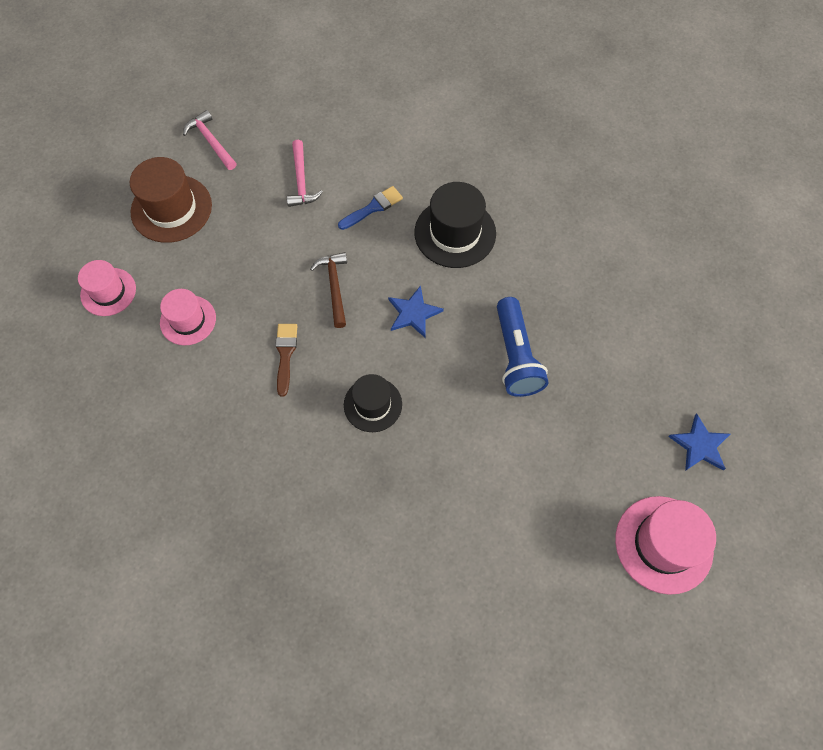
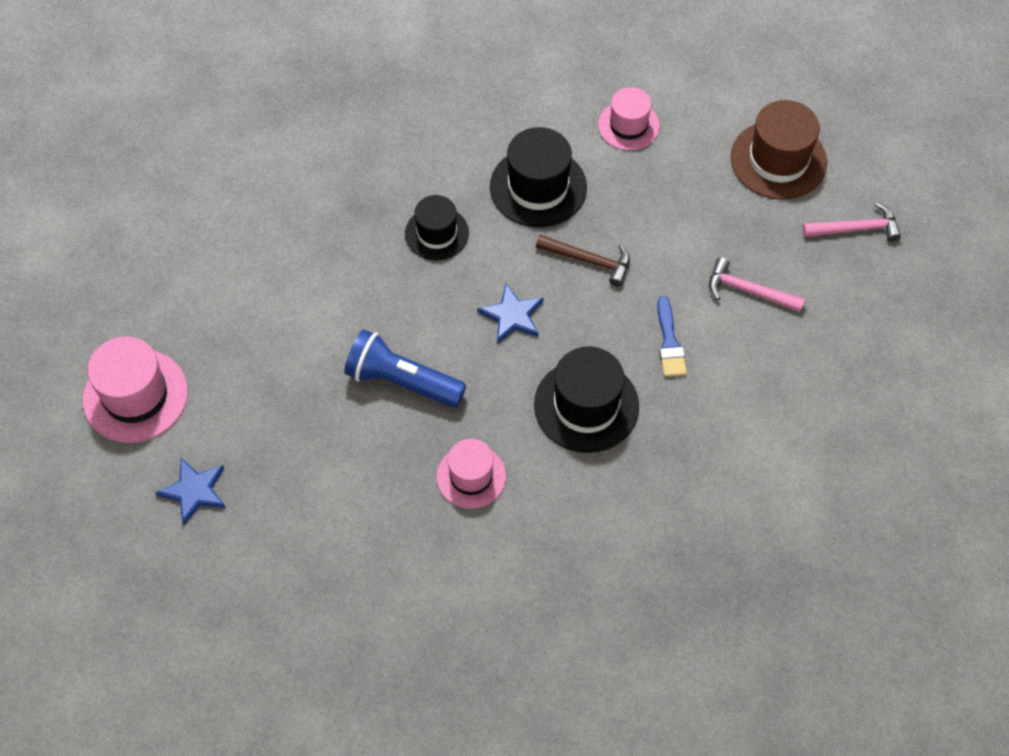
camera: 120 degrees right, 5 degrees down
(108, 292) = (702, 75): pink hat -> pink hat (471, 476)
(285, 354) = (538, 187): brown brush -> black hat

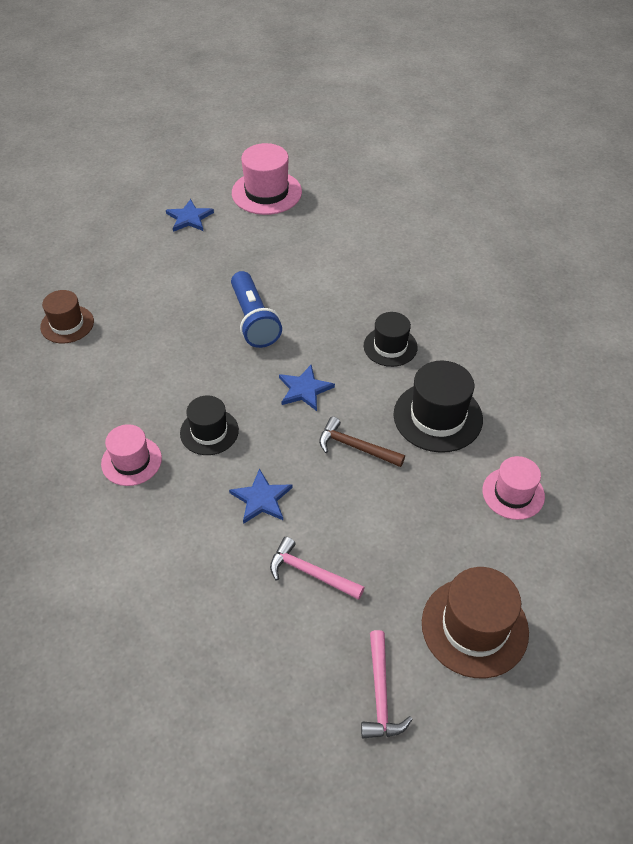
camera: 95 degrees right, 10 degrees down
(402, 381) = (254, 320): blue flashlight -> blue flashlight turned 135 degrees clockwise
(424, 607) = (67, 324): none -> brown hat
(471, 476) = (163, 355): pink hat -> pink hat (131, 461)
(586, 405) = (209, 431): black hat -> black hat, size x0.65
(589, 261) = (355, 447): brown hammer -> brown hammer turned 90 degrees clockwise
(669, 342) = (261, 499): blue brush -> blue star
(748, 291) = (310, 573): pink hammer -> pink hammer turned 90 degrees counterclockwise

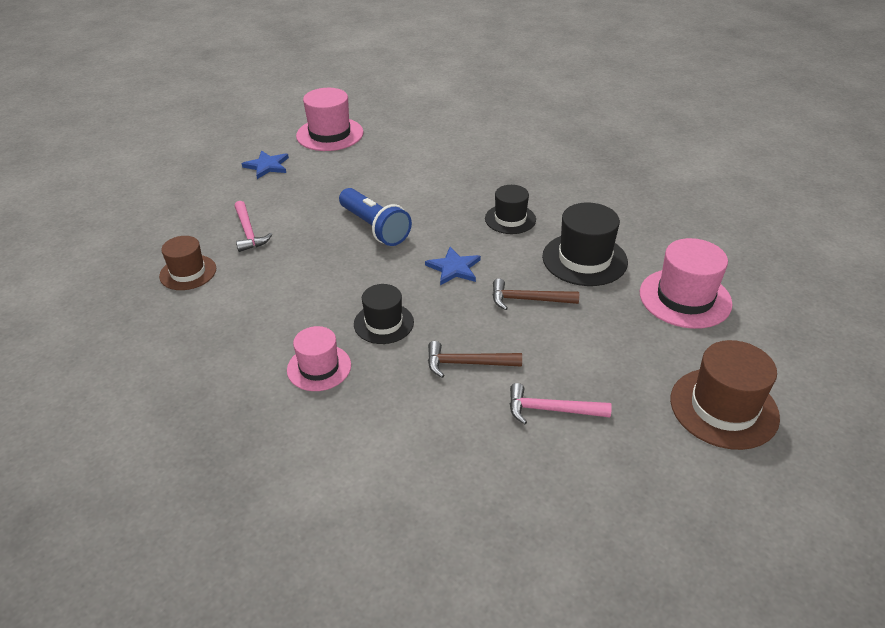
camera: 20 degrees left, 10 degrees down
(261, 499) = (467, 363): blue star -> brown hammer
(380, 694) = (680, 489): pink hammer -> pink hammer (248, 232)
(513, 493) = (685, 298): pink hat -> pink hat, size x1.54

